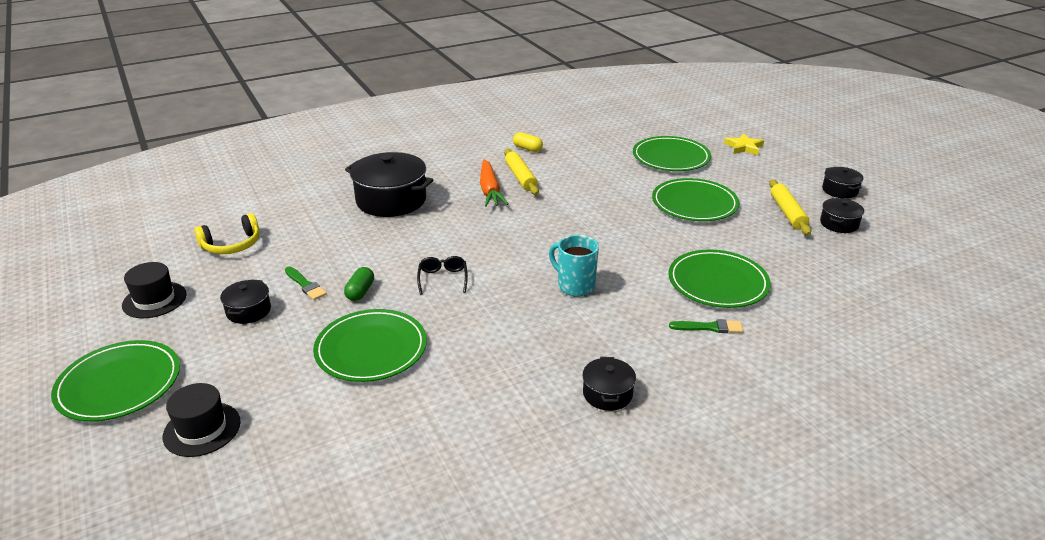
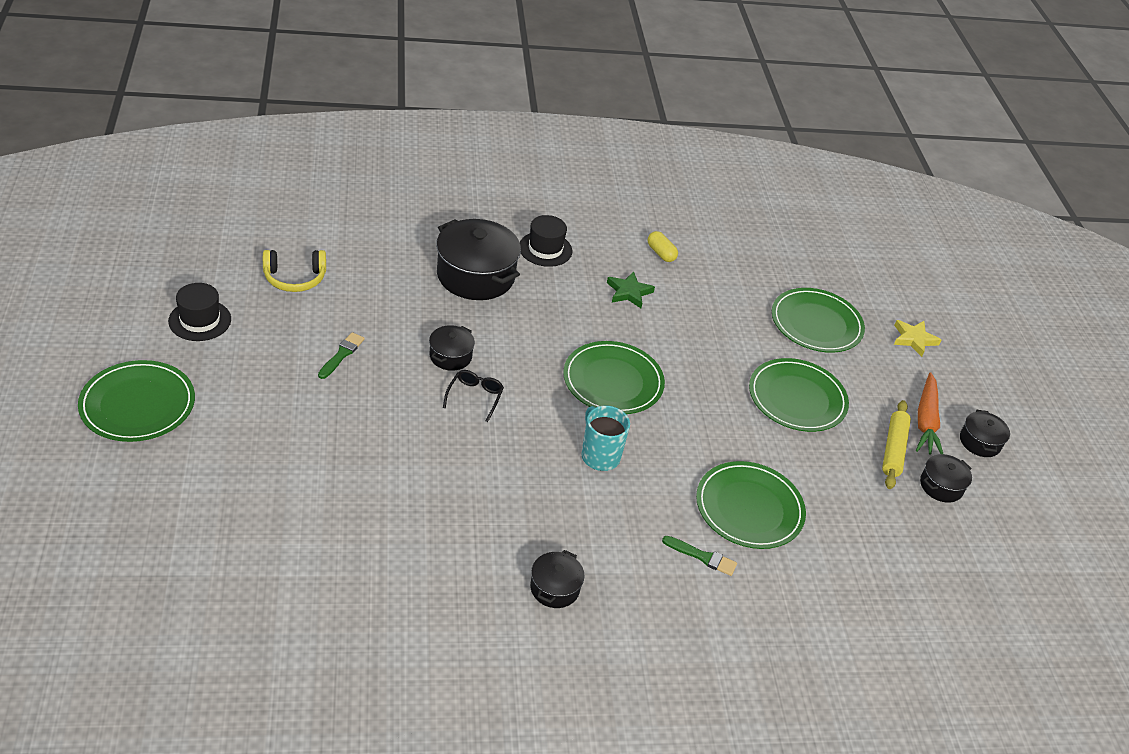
camera: 15 degrees right, 10 degrees up
(202, 429) = (188, 479): black hat -> black hat (545, 249)
(248, 311) = (277, 366): black pot -> black pot (450, 356)
(305, 285) = (342, 354): green brush -> green brush turned 135 degrees counterclockwise
(360, 292) = (388, 382): green capsule -> none
(371, 349) = (367, 452): green plate -> green plate (613, 381)
(490, 190) = (585, 299): orange carrot -> orange carrot (926, 421)
(520, 177) = (629, 292): yellow rolling pin -> green star

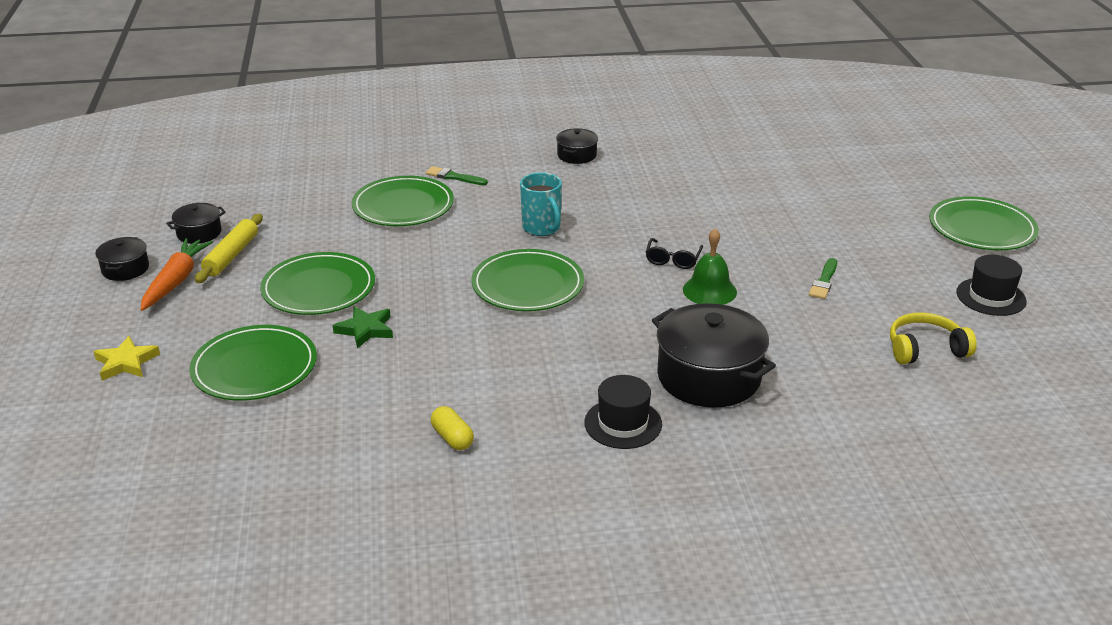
camera: 175 degrees left, 10 degrees down
(450, 356) = (709, 290): black pot -> green bell
(629, 292) = (504, 379): green star -> green star (365, 329)

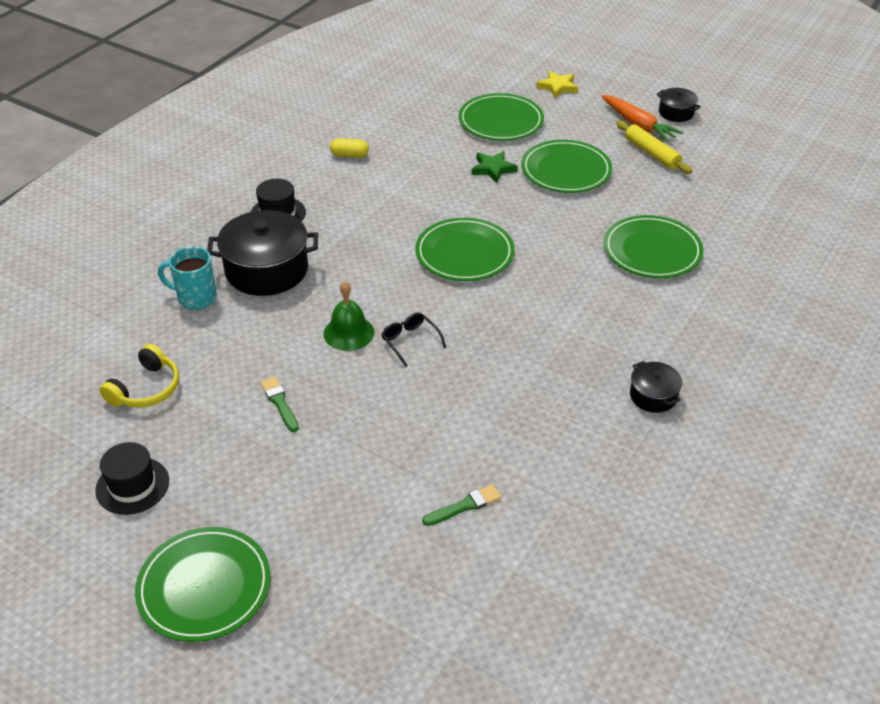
camera: 130 degrees right, 10 degrees up
(199, 233) = (701, 151): black pot -> none
(454, 177) = (680, 299): green brush -> green brush (465, 506)
(542, 228) = (537, 301): turquoise mug -> turquoise mug (196, 298)

